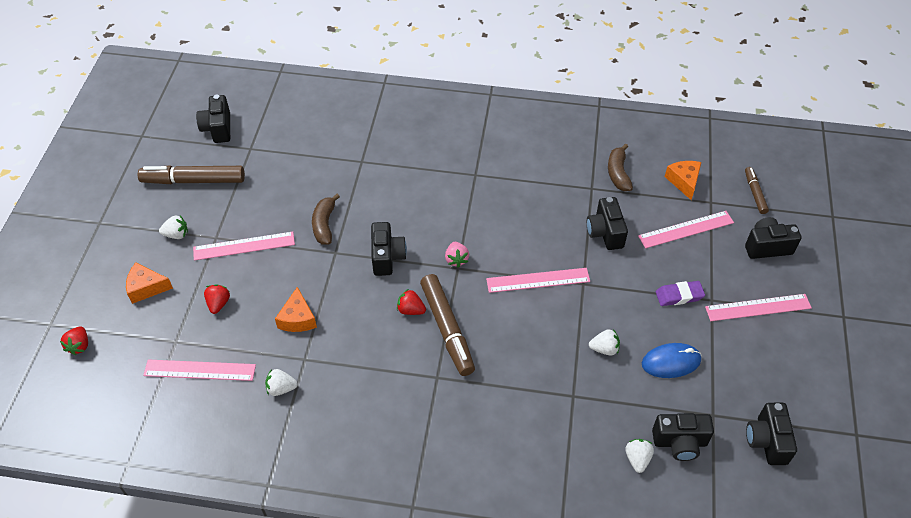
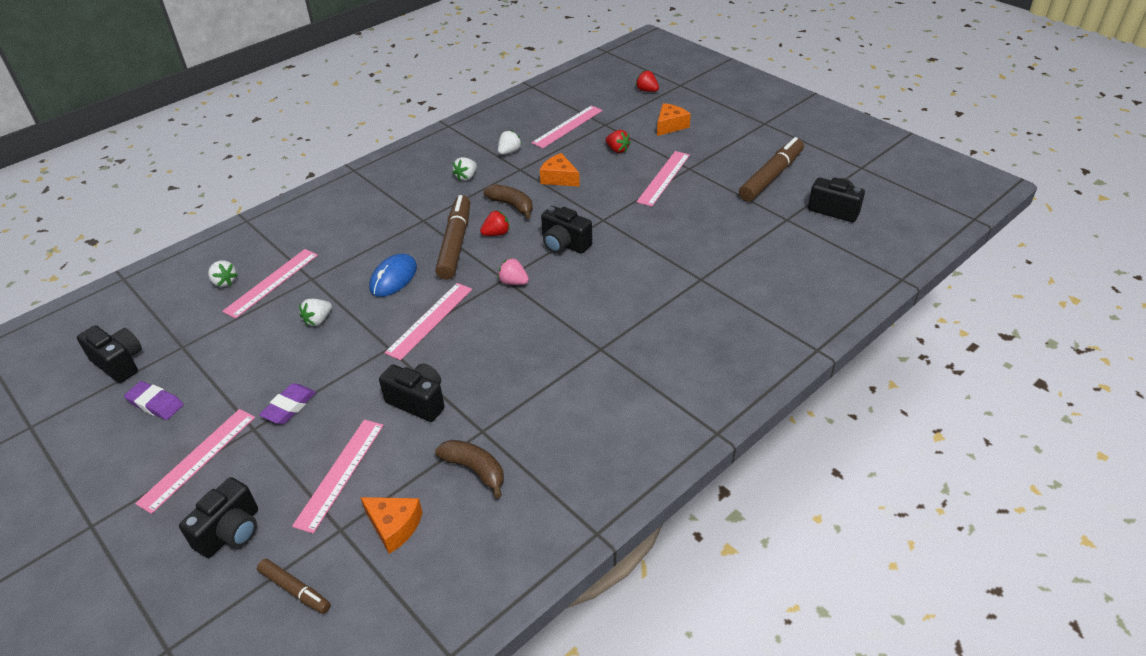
camera: 130 degrees right, 10 degrees down
(176, 234) = (712, 152): white strawberry -> white strawberry (466, 177)
(324, 224) = (641, 225): brown banana -> brown banana (511, 205)
(447, 328) = (455, 244): brown marker -> brown marker turned 75 degrees clockwise
(604, 421) = (271, 282): none -> pink ruler
(671, 362) = (250, 353): blue mouse -> blue mouse (393, 278)
(680, 442) = (197, 312): black camera -> none
(760, 376) = (155, 403): none -> purple eraser

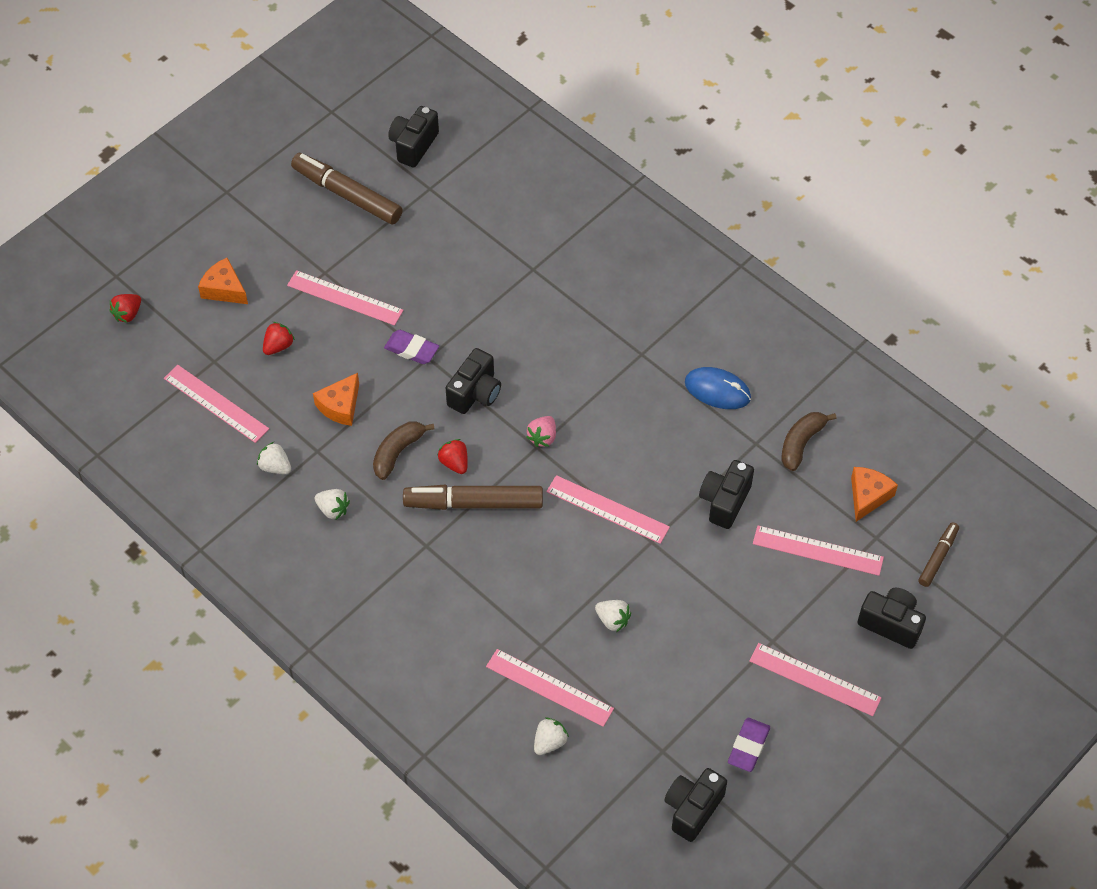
camera: 95 degrees left, 15 degrees up
(289, 407) = (741, 615): purple eraser -> purple eraser (411, 350)
(393, 278) = (538, 558): blue mouse -> blue mouse (717, 390)

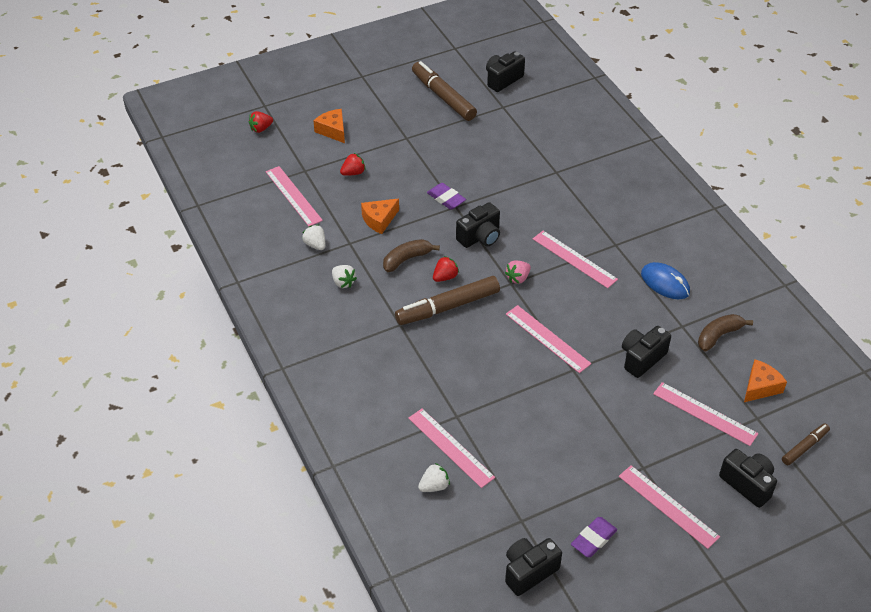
camera: 20 degrees right, 10 degrees down
(345, 298) = (413, 156): pink ruler -> pink ruler (574, 259)
(454, 463) = (445, 277): red strawberry -> red strawberry turned 60 degrees clockwise
(474, 503) = (448, 307): brown marker -> brown marker turned 45 degrees counterclockwise
(612, 620) = (520, 415): white strawberry -> none

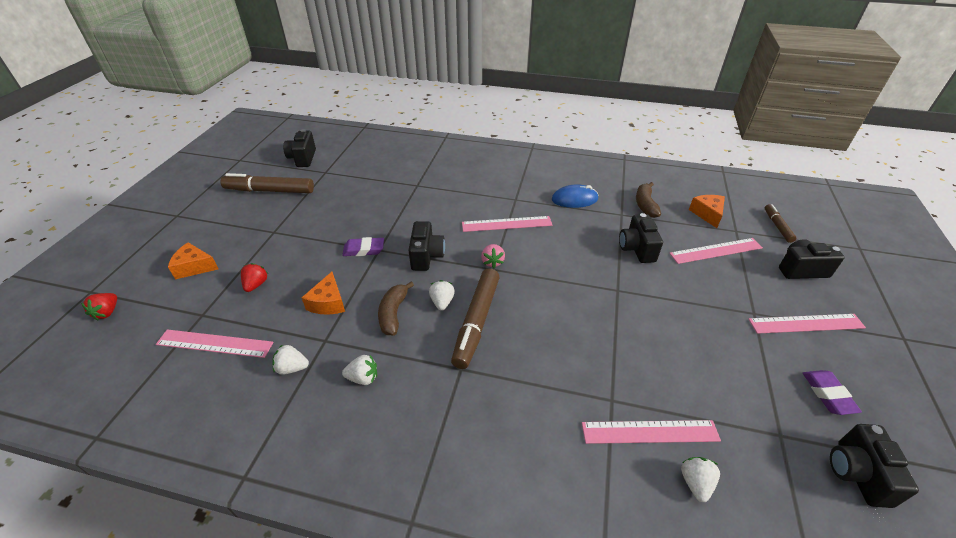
camera: 50 degrees left, 5 degrees down
(445, 277) = (442, 302): red strawberry -> white strawberry
(547, 338) = (572, 284): pink ruler -> none

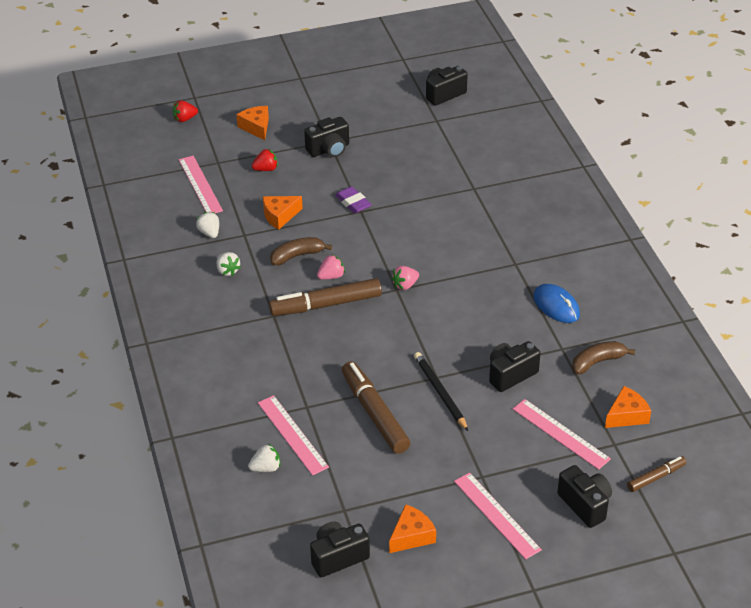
camera: 60 degrees right, 0 degrees up
(270, 191) = (377, 106): brown marker -> brown marker (375, 414)
(426, 256) = (377, 242): black camera -> black camera (329, 149)
(442, 302) = (331, 276): white strawberry -> pink strawberry
(506, 224) = (468, 273): pink ruler -> none
(638, 296) = (440, 393): none -> black pencil
(828, 394) = (411, 536): purple eraser -> orange cheese

